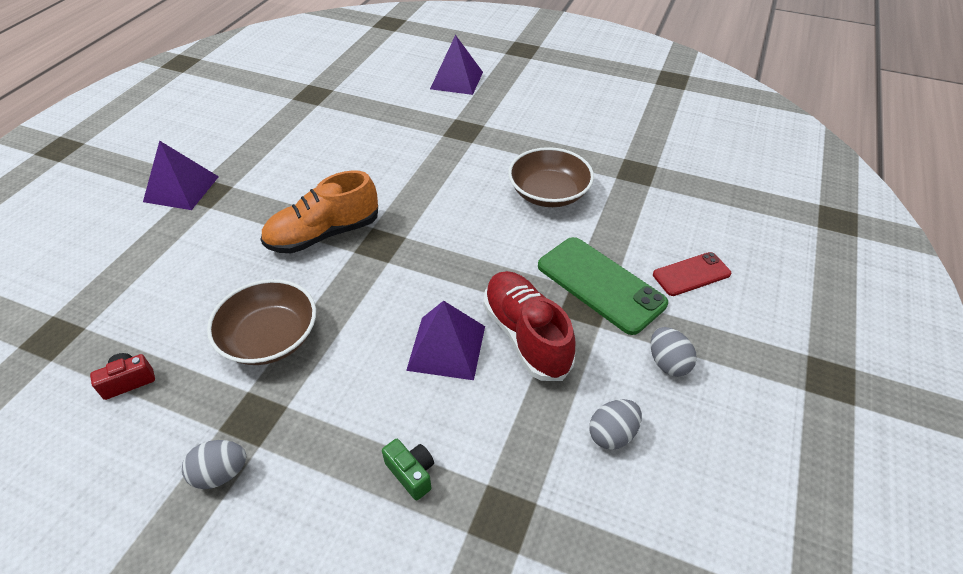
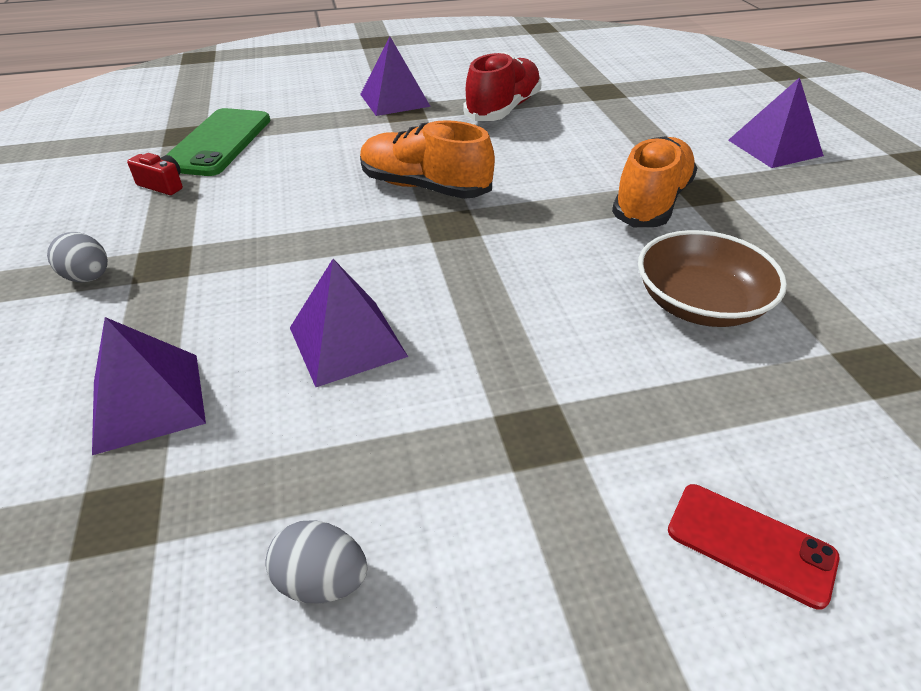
camera: 55 degrees right, 5 degrees down
(270, 338) = (264, 224): brown bowl -> none
(411, 473) = (148, 401): green camera -> purple pyramid
(453, 154) = (651, 202): none -> orange shoe
(526, 335) = (426, 400): red shoe -> red shoe (503, 109)
(600, 284) = (595, 434): green phone -> green phone (218, 142)
(668, 363) = (519, 596): grey egg -> none

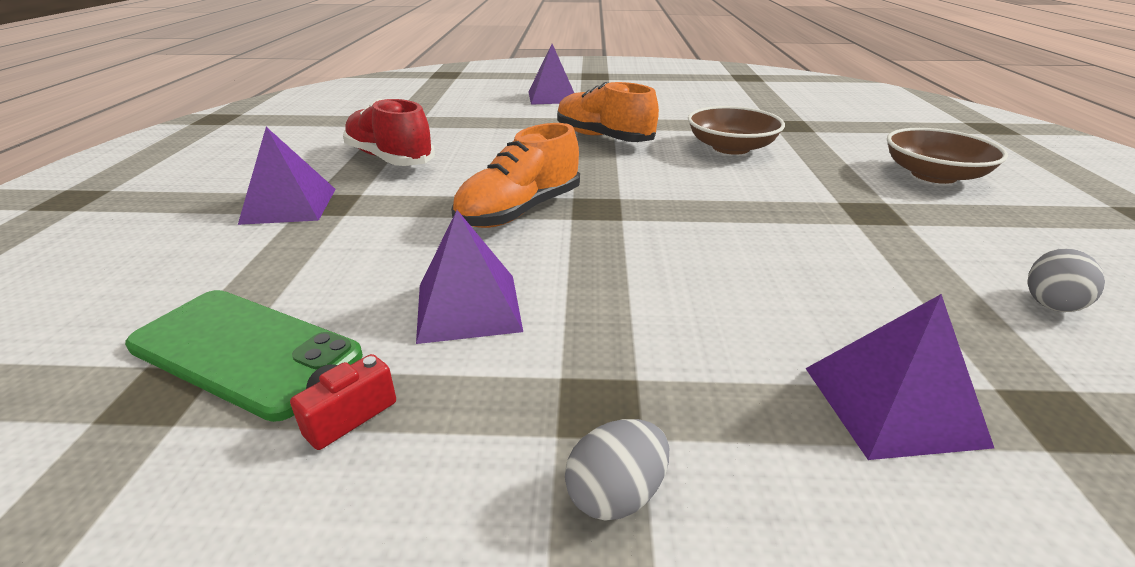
camera: 75 degrees left, 10 degrees down
(347, 341) = (776, 273): purple pyramid -> purple pyramid (468, 307)
(750, 543) = (933, 175): red phone -> brown bowl

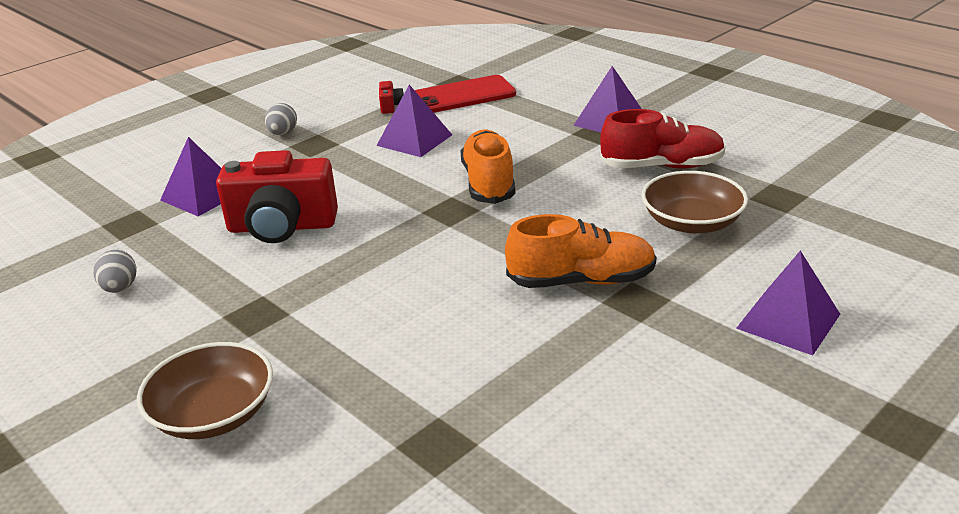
camera: 135 degrees right, 0 degrees up
(245, 351) = (461, 96): green phone -> red phone
(731, 148) = (449, 340): brown bowl -> brown bowl (691, 222)
(788, 277) = (282, 227): none -> red camera

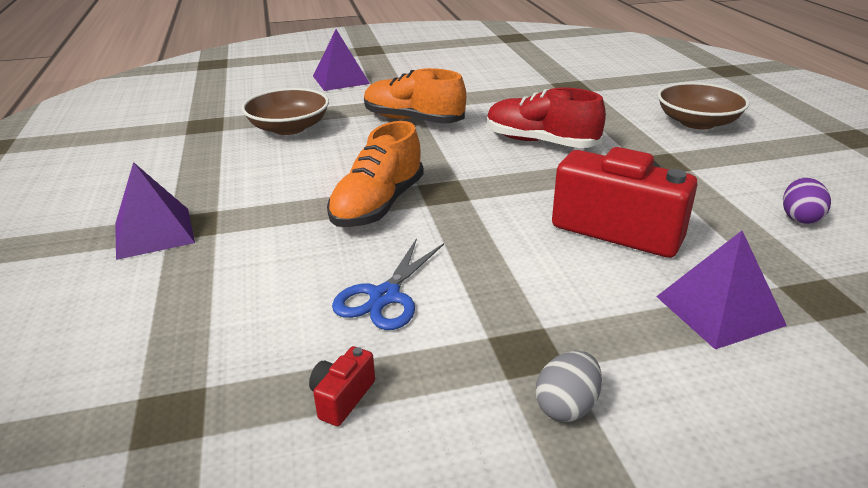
camera: 150 degrees left, 0 degrees up
(120, 288) = (800, 218): grey egg -> purple egg
(414, 140) = (385, 297): purple pyramid -> blue scissors
(461, 96) = (218, 368): red phone -> none
(661, 166) = (220, 169): red shoe -> red shoe (541, 142)

